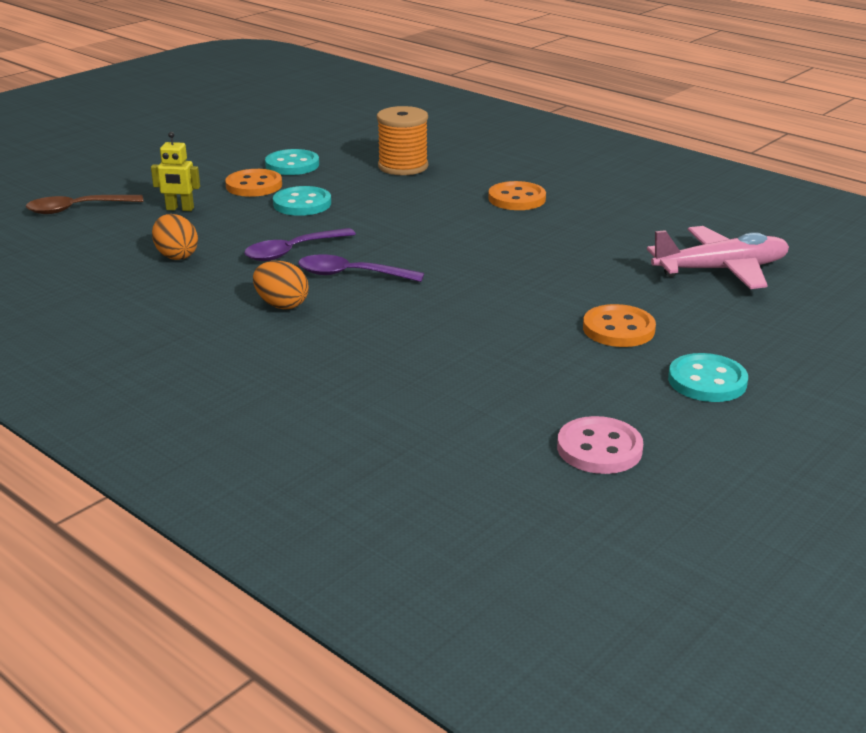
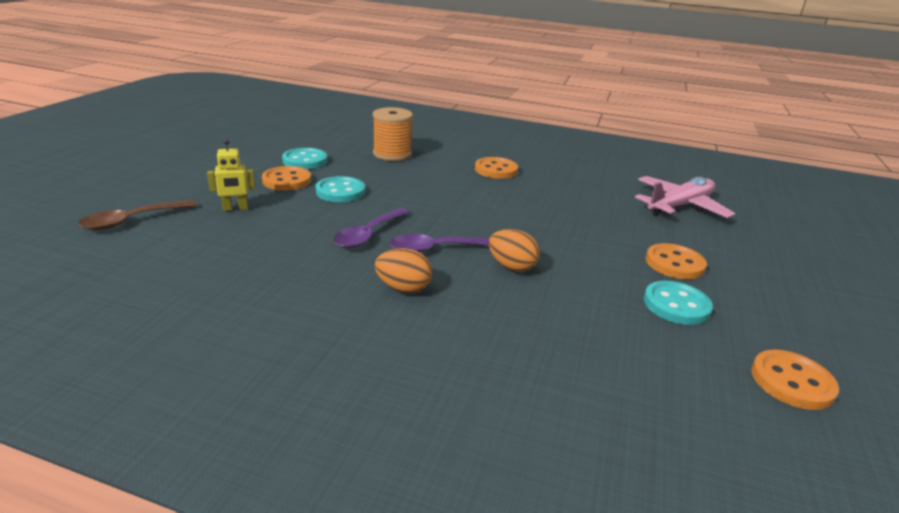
camera: 25 degrees left, 0 degrees up
(176, 256) = (265, 254): orange egg -> orange egg (511, 267)
(599, 449) = (792, 382): pink button -> orange button
(707, 381) = (779, 297): turquoise button -> turquoise button (676, 305)

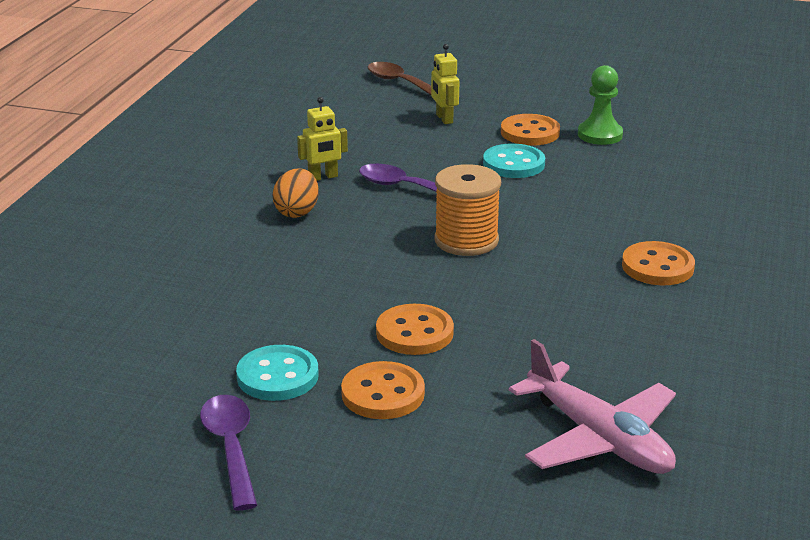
camera: 90 degrees right, 0 degrees up
(305, 161) = (600, 135): turquoise button -> green pawn
(333, 272) = (323, 177): none -> yellow robot
(392, 154) = (666, 186): orange spool -> orange spool (466, 240)
(436, 249) = (383, 226): purple spoon -> purple spoon (231, 448)
(511, 267) = (350, 271): orange egg -> none
(792, 382) = (130, 428): orange button -> orange button (414, 333)

